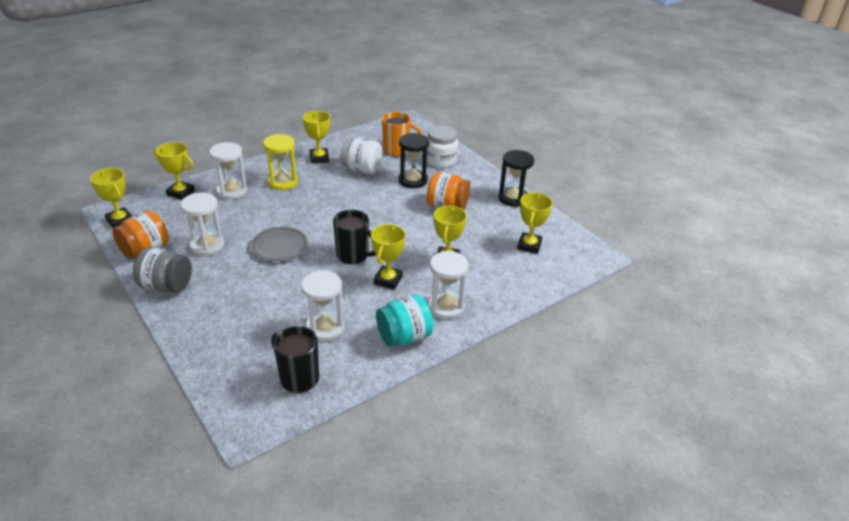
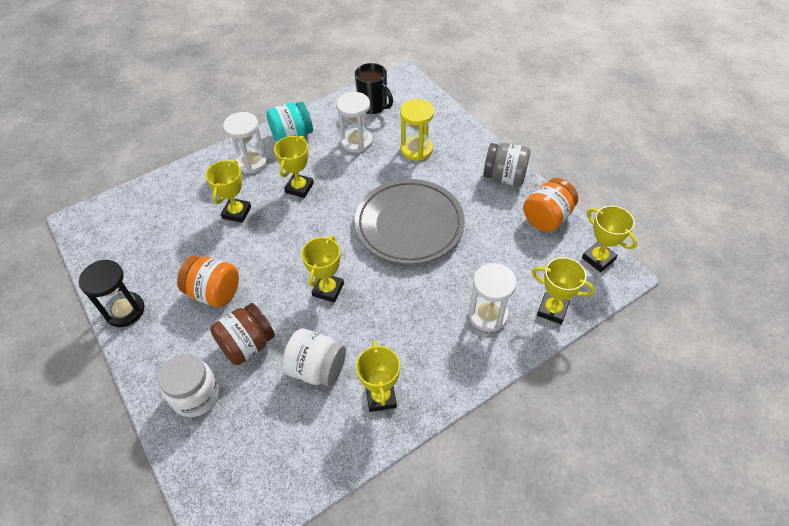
camera: 175 degrees left, 15 degrees up
(207, 245) = (485, 225): white hourglass -> none
(279, 247) = (409, 225): grey plate -> grey plate, size x1.83
(283, 182) = (425, 336): yellow hourglass -> yellow hourglass (416, 149)
(353, 256) = (331, 215): black mug -> none
(397, 150) = (258, 423): orange mug -> none
(413, 180) = (247, 345): black hourglass -> brown jar
(529, 245) = (143, 233): yellow trophy -> yellow trophy (328, 289)

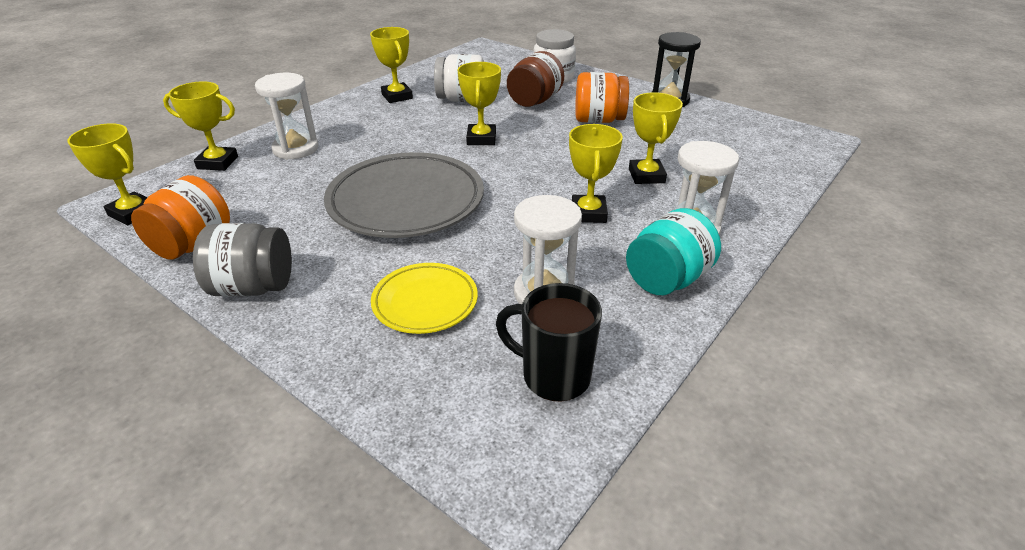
camera: 160 degrees right, 15 degrees down
(416, 149) = (425, 302): yellow hourglass -> yellow plate

